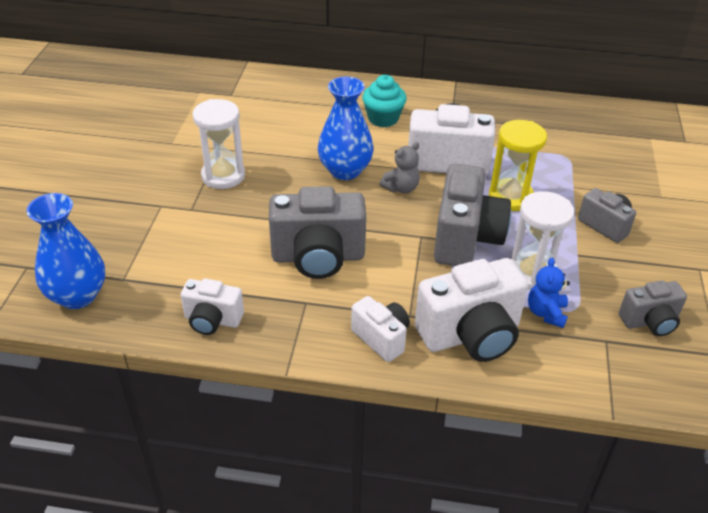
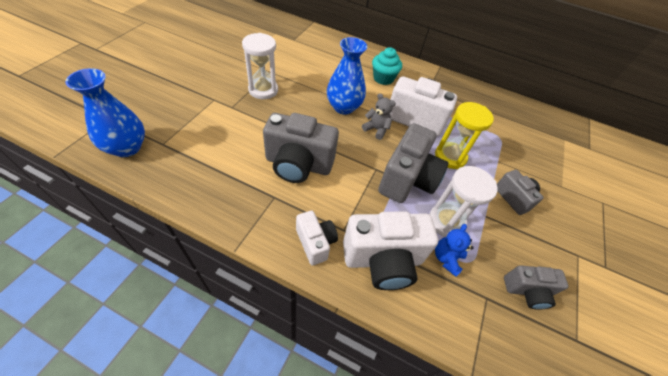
camera: 10 degrees right, 10 degrees up
(212, 320) = (204, 192): white camera -> none
(401, 188) = (376, 129): grey teddy bear -> grey teddy bear turned 120 degrees counterclockwise

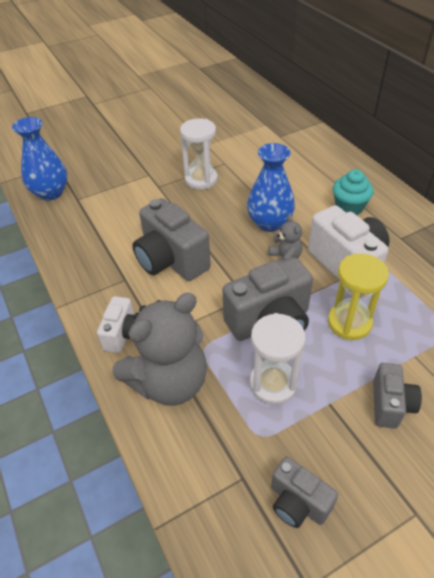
camera: 45 degrees right, 5 degrees down
(383, 260) = (169, 382): white camera -> grey teddy bear
(446, 258) = (236, 417): blue teddy bear -> none

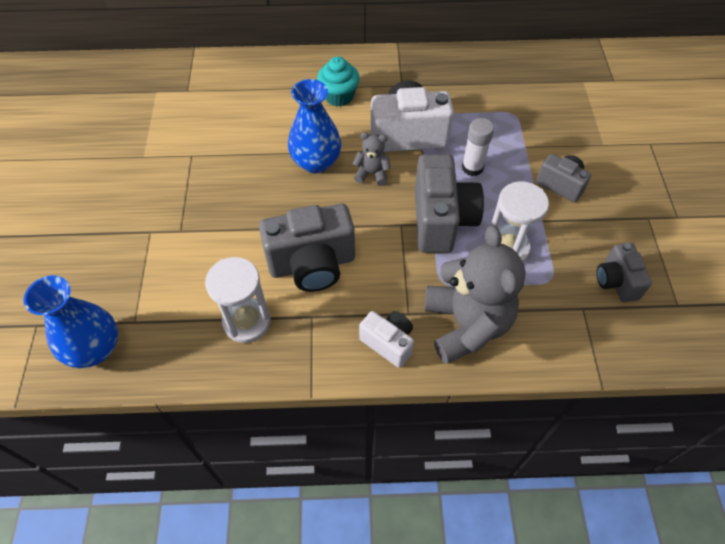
camera: 65 degrees left, 10 degrees up
(201, 179) = (202, 187): white hourglass -> white hourglass (247, 321)
(298, 502) = (616, 281): grey camera -> grey camera turned 105 degrees clockwise
(349, 322) = (472, 167): yellow hourglass -> white glue stick

